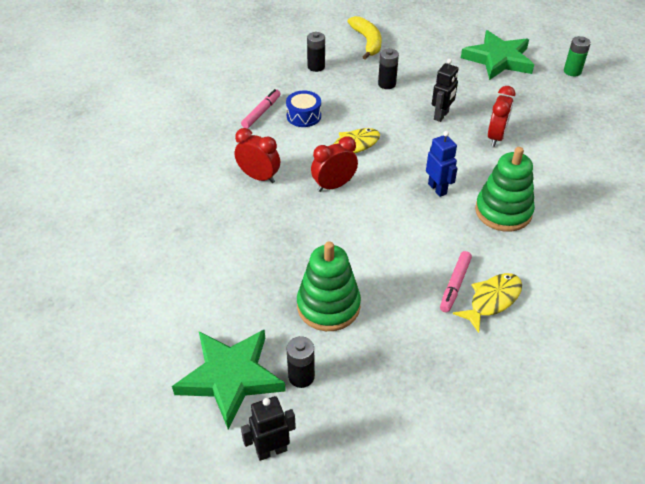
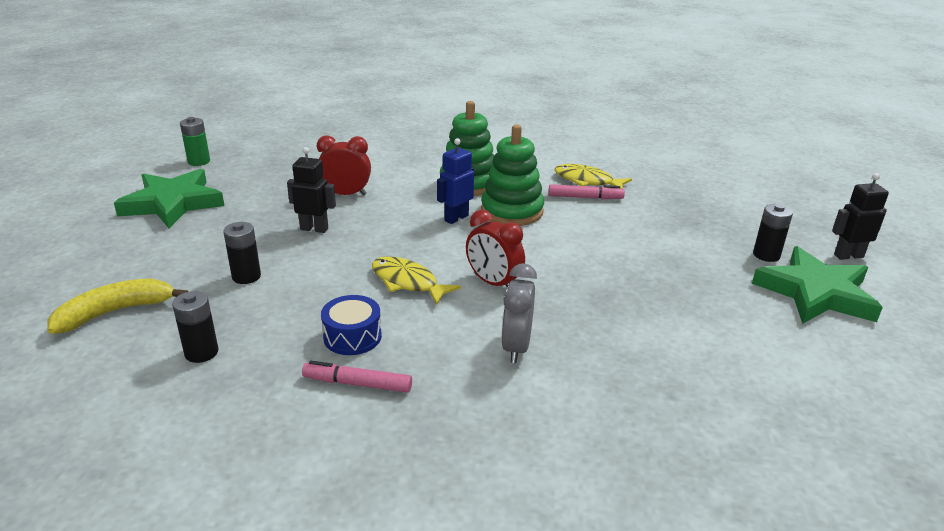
camera: 110 degrees left, 15 degrees down
(259, 177) = (516, 347): red clock -> grey clock
(271, 450) = (848, 256): black robot -> black robot turned 120 degrees clockwise
(328, 306) = (675, 255): green stacking toy -> green stacking toy (512, 211)

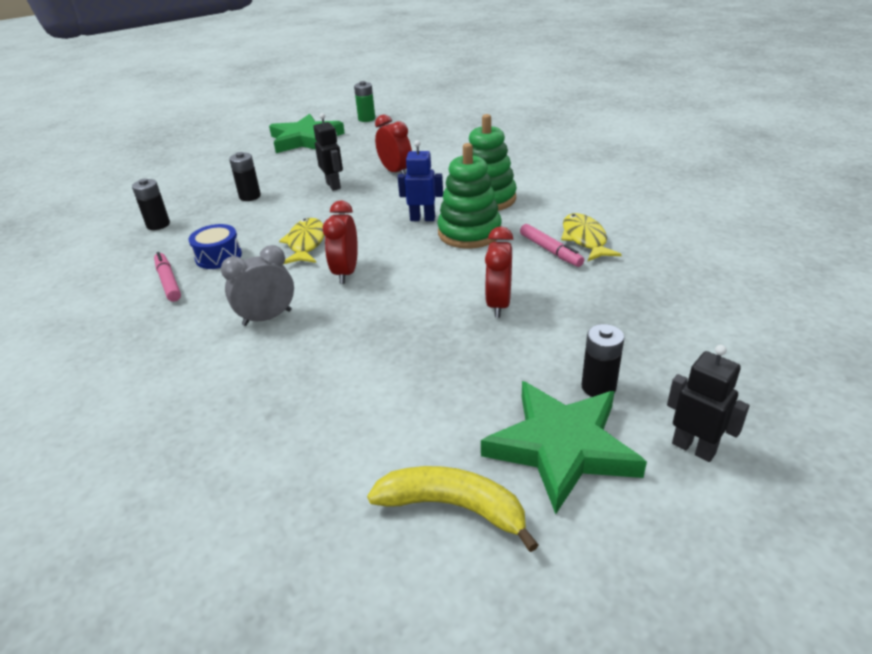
camera: 55 degrees right, 5 degrees up
(115, 312) = (174, 186): yellow banana -> yellow banana (453, 507)
(631, 244) = (498, 304): none -> red clock

